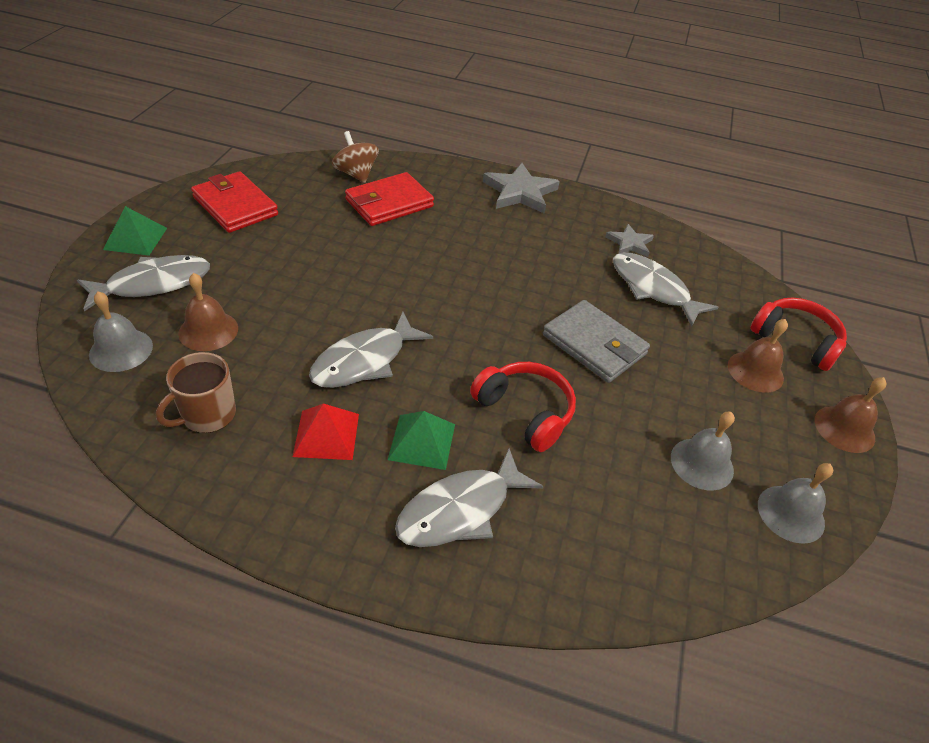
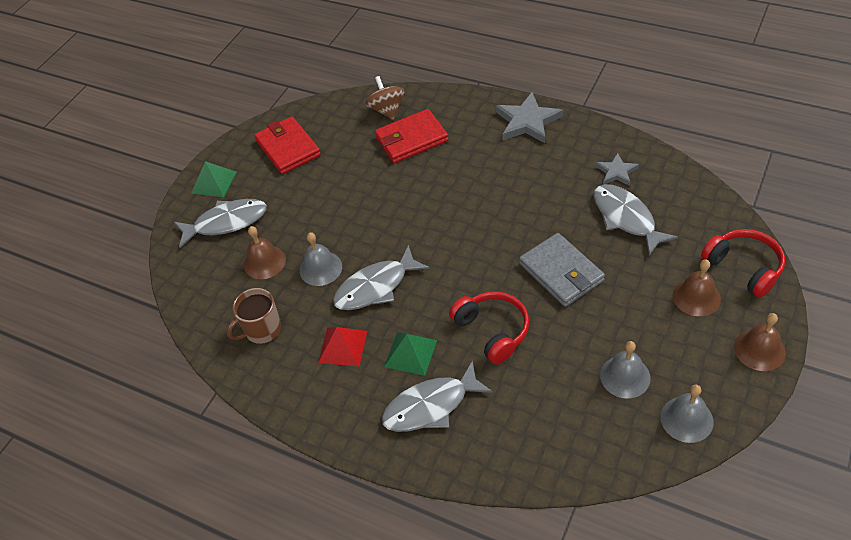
camera: 20 degrees right, 5 degrees up
(121, 350) = (205, 278): grey bell -> grey bell (320, 268)

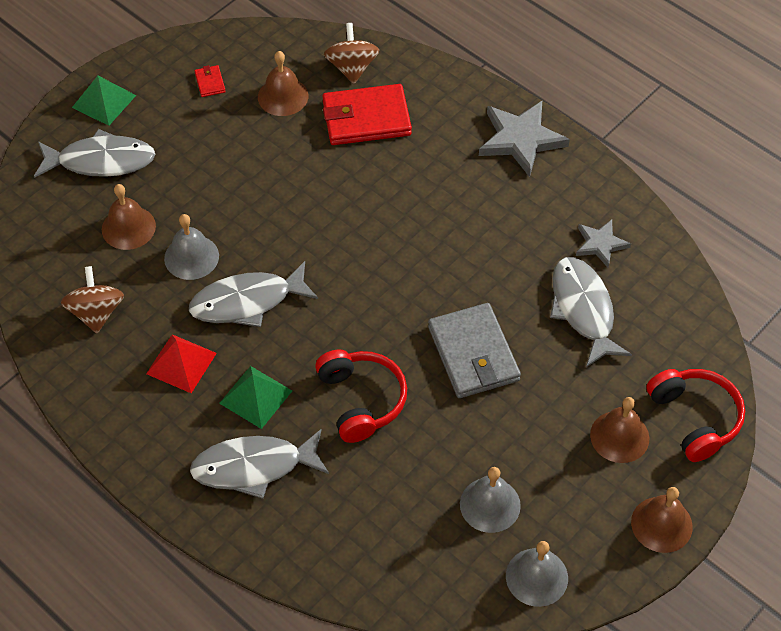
camera: 10 degrees right, 5 degrees up
(262, 330) = (96, 313): brown mug -> brown spinning top
(288, 148) = (210, 83): red wallet -> red wallet, size x0.42
(345, 142) = (283, 96): none -> brown bell

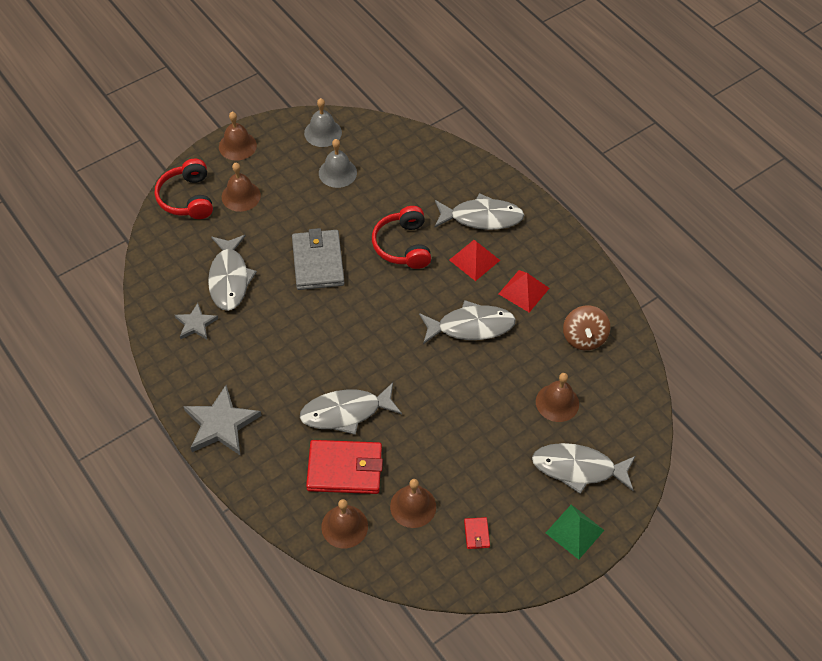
camera: 170 degrees left, 0 degrees up
(191, 257) = (509, 369): grey bell -> none
(255, 397) = (474, 260): green pyramid -> red pyramid
(352, 68) = (344, 526): brown spinning top -> brown bell
(381, 175) = (346, 412): none -> grey fish

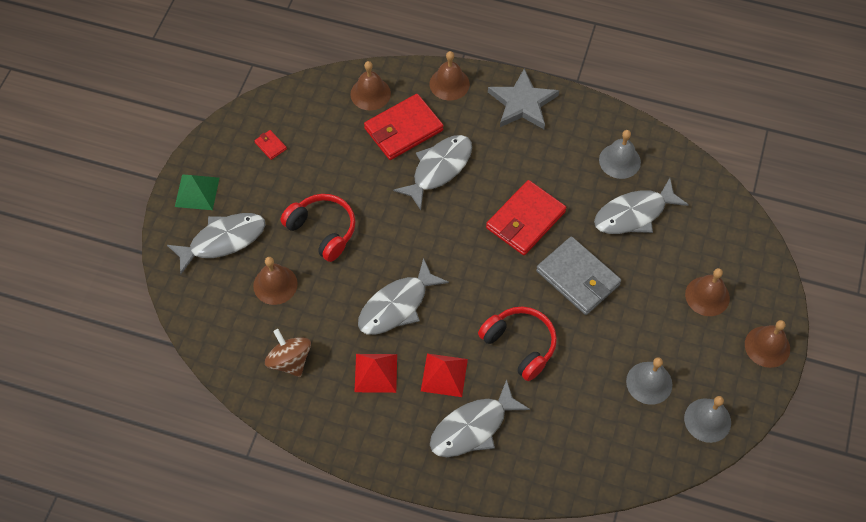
camera: 145 degrees right, 5 degrees up
(187, 198) = (748, 262): red headphones -> red headphones (322, 230)
(196, 324) = (619, 161): grey star -> grey bell
(229, 278) = (634, 214): grey fish -> grey fish turned 75 degrees counterclockwise
(315, 326) = (525, 220): none -> red wallet
(413, 506) = (332, 135): brown bell -> brown bell (449, 84)

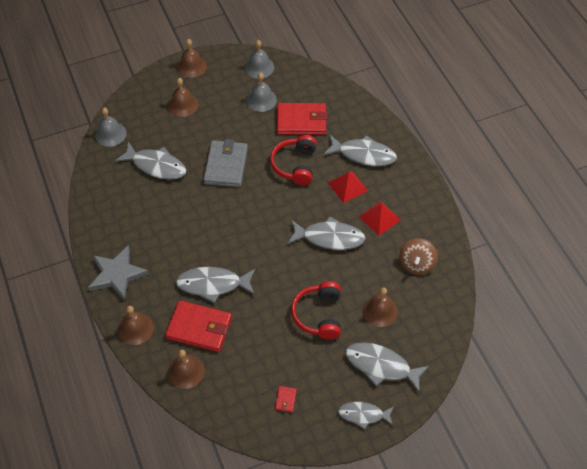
camera: 130 degrees left, 5 degrees down
(197, 192) = (363, 415): green pyramid -> grey fish
(525, 220) = (209, 214): red wallet -> red wallet (301, 121)
(619, 161) = (121, 195): grey bell -> grey bell (110, 134)

